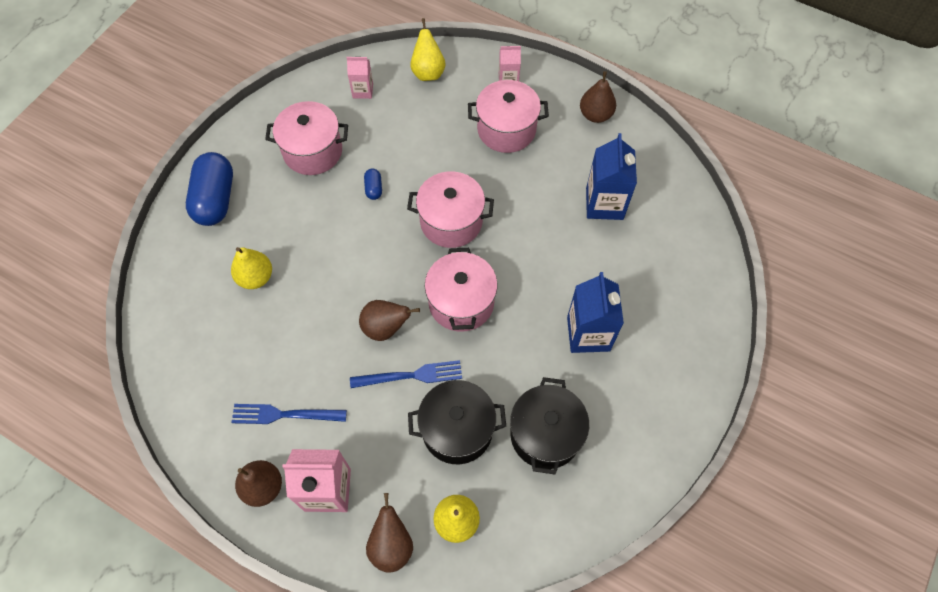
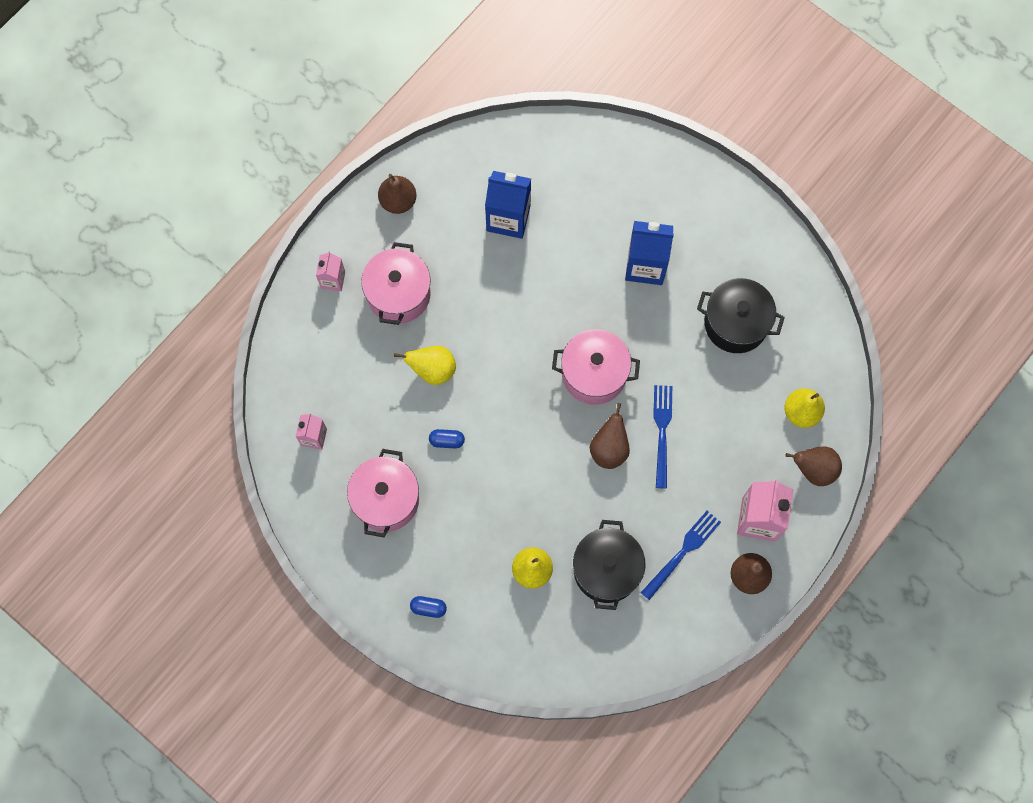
camera: 80 degrees left, 10 degrees up
(215, 199) = (428, 608): blue capsule -> blue capsule, size x0.44
(284, 414) = (682, 552): blue fork -> blue fork turned 150 degrees counterclockwise
(428, 72) = (303, 363): yellow pear -> yellow pear (433, 370)
(451, 221) = (501, 369): pink pot -> none
(457, 430) = (720, 398): black pot -> black pot (606, 570)

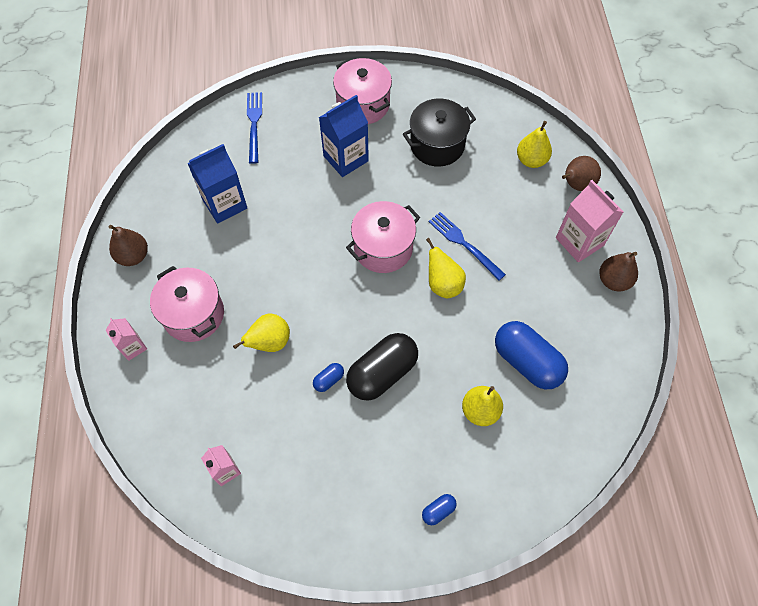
camera: 45 degrees left, 10 degrees down
(386, 499) = (326, 463): pink pot -> pink pot (363, 104)
(490, 473) = (382, 373): none -> black capsule
(606, 570) = (527, 362): black pot -> blue capsule
(609, 449) = (443, 284): brown pear -> yellow pear
(682, 552) = (559, 304): blue fork -> blue fork (254, 124)

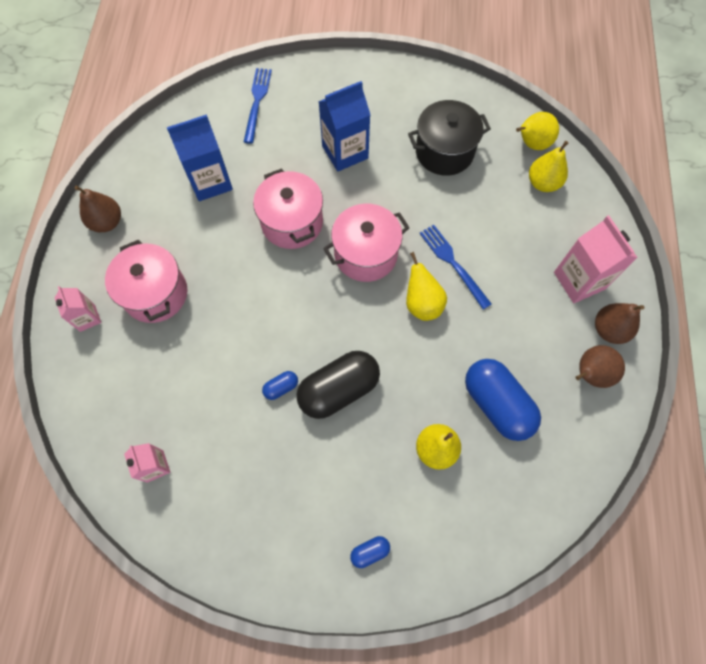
camera: 10 degrees right, 5 degrees up
(270, 342) = (228, 336): yellow pear -> yellow pear (532, 144)
(363, 104) = (374, 97): pink pot -> pink pot (292, 222)
(576, 185) = (587, 217): brown pear -> brown pear (590, 374)

